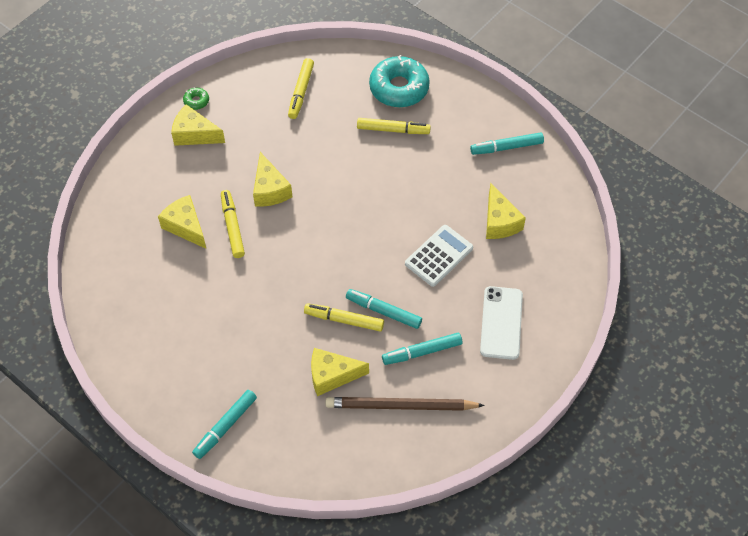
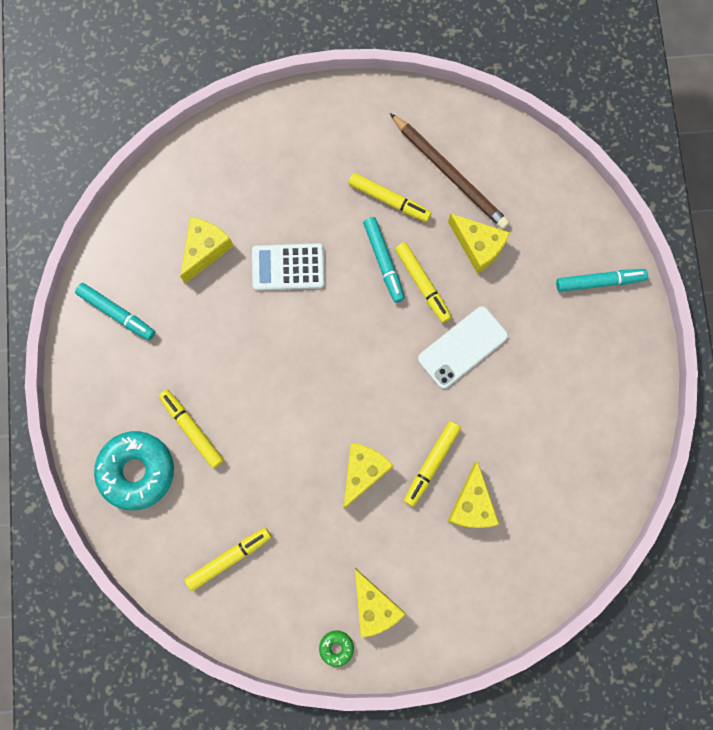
camera: 135 degrees left, 20 degrees up
(422, 352) = (389, 200): turquoise marker -> yellow marker
(501, 323) = (303, 165): white phone -> white phone (462, 347)

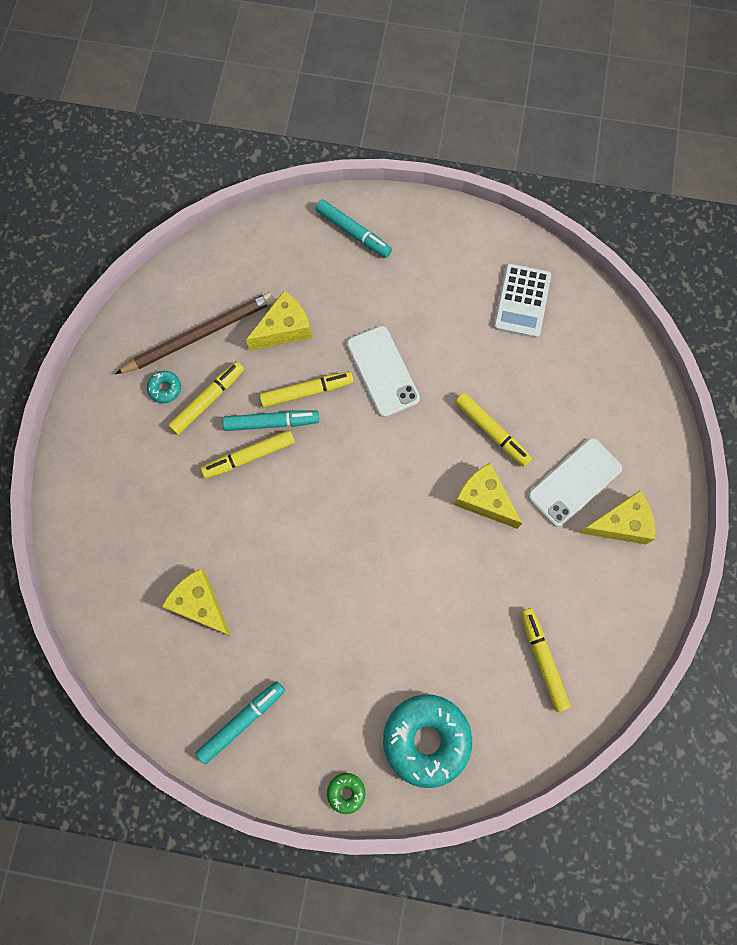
camera: 75 degrees left, 5 degrees down
(192, 430) = (396, 667): yellow marker -> yellow marker (249, 456)
(288, 267) = (247, 520): white calculator -> white calculator (522, 301)
(336, 647) = (654, 571): green donut -> green donut (346, 792)
(389, 160) = (165, 388): none -> turquoise donut
(403, 553) = (574, 482): none -> white phone
(472, 504) = (540, 405): yellow cheese -> none
(599, 281) = (353, 232): turquoise marker -> turquoise marker turned 120 degrees clockwise

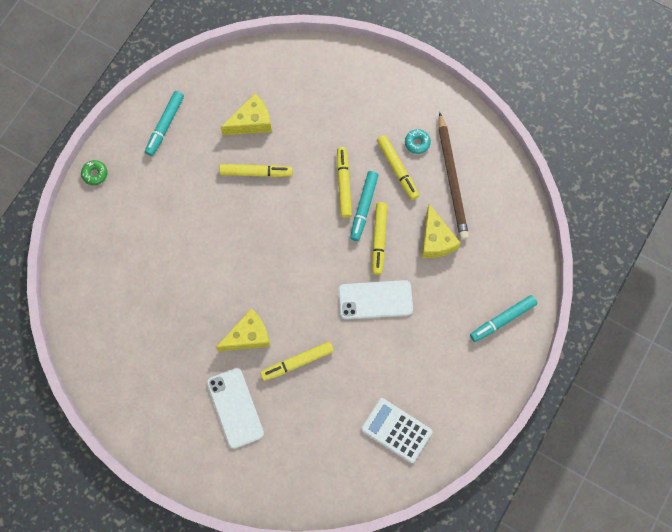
camera: 110 degrees right, 0 degrees up
(241, 722) = (165, 125): turquoise marker -> turquoise marker turned 45 degrees clockwise
(426, 739) = (104, 234): turquoise donut -> none
(542, 660) = (120, 331): yellow marker -> yellow marker (255, 172)
(620, 524) = (191, 428): yellow cheese -> none

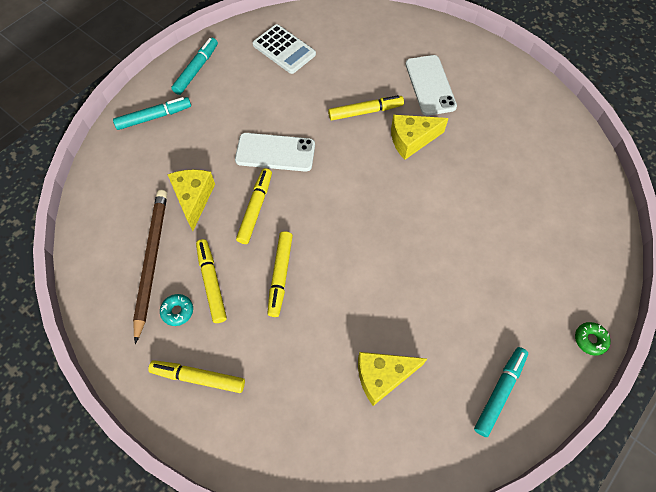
camera: 170 degrees left, 10 degrees down
(255, 172) = (385, 307): yellow marker -> yellow marker (199, 378)
(364, 207) = (263, 246): turquoise marker -> turquoise marker (196, 70)

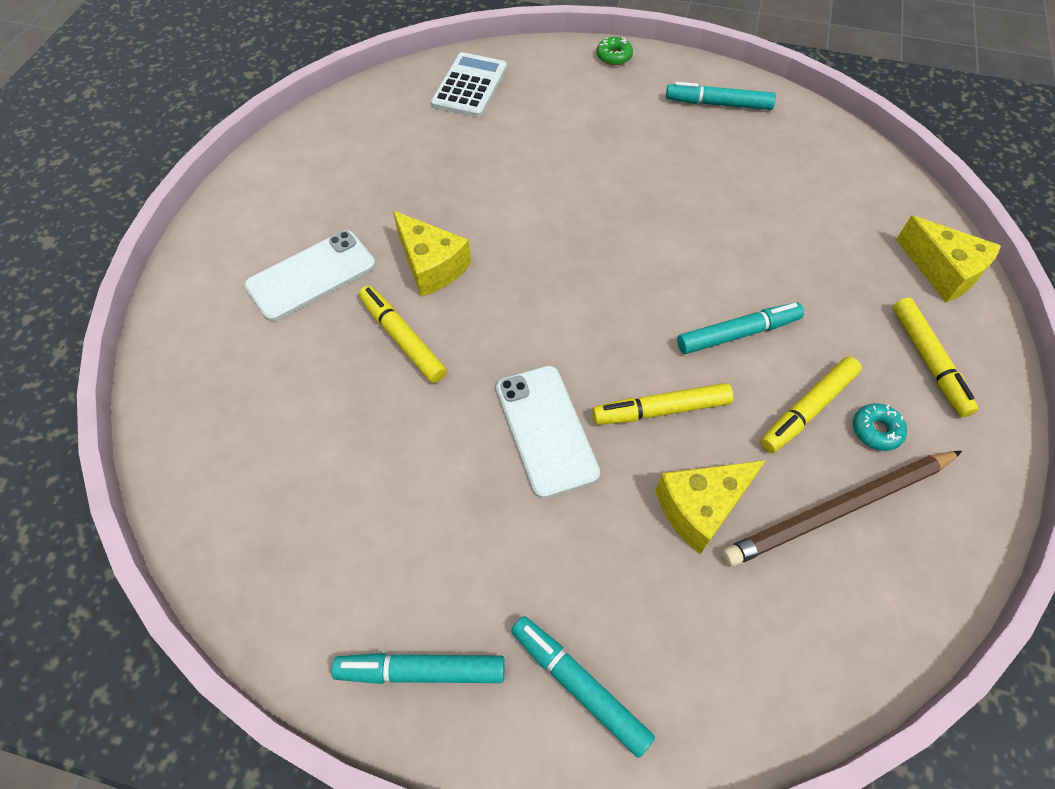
camera: 115 degrees left, 5 degrees down
(280, 275) = (737, 334): yellow marker -> turquoise marker
(284, 49) = (303, 523): white calculator -> white calculator (469, 86)
(383, 376) = (777, 192): yellow cheese -> yellow cheese (942, 271)

